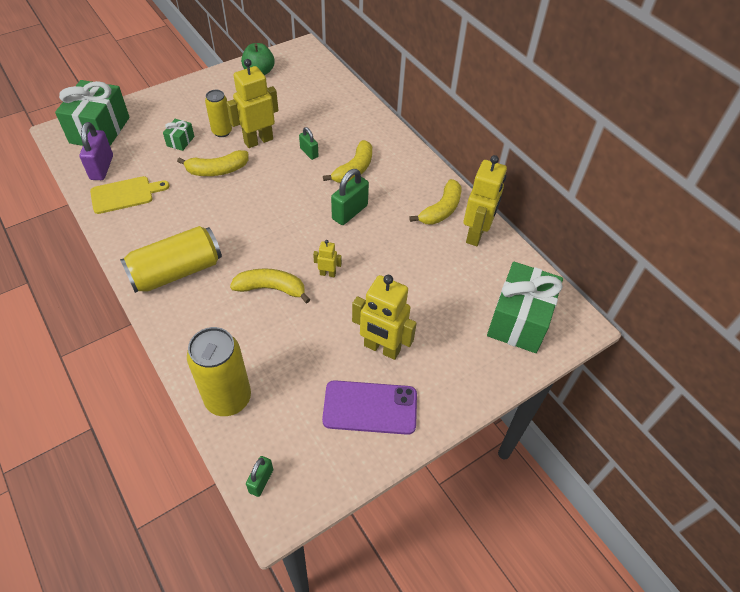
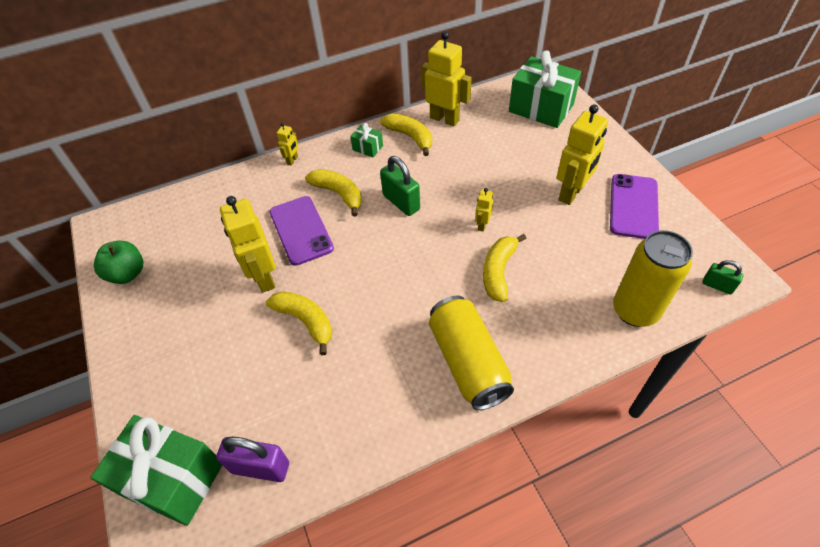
camera: 75 degrees left, 0 degrees up
(125, 194) = (324, 430): yellow cutting board -> none
(180, 141) = (236, 365): green gift -> green gift (367, 148)
(217, 170) = (305, 321): yellow banana -> yellow banana turned 45 degrees counterclockwise
(222, 132) = (234, 316): yellow can -> none
(309, 153) = (301, 230): green padlock -> purple phone
(391, 134) = (292, 160): none -> yellow robot

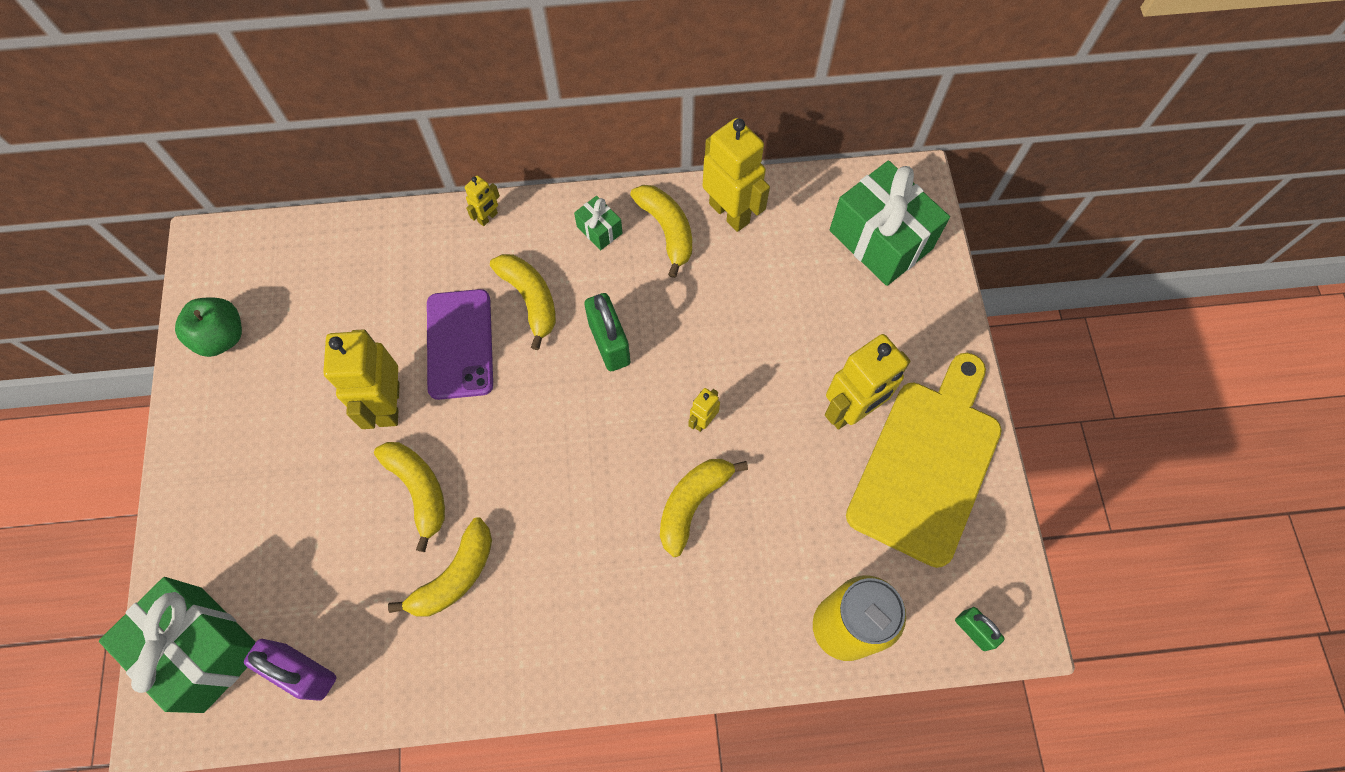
camera: 15 degrees right, 15 degrees up
(353, 365) = (455, 575): none -> yellow banana
(468, 362) = (596, 622): yellow can -> none
(633, 206) = (927, 463): purple phone -> yellow cutting board

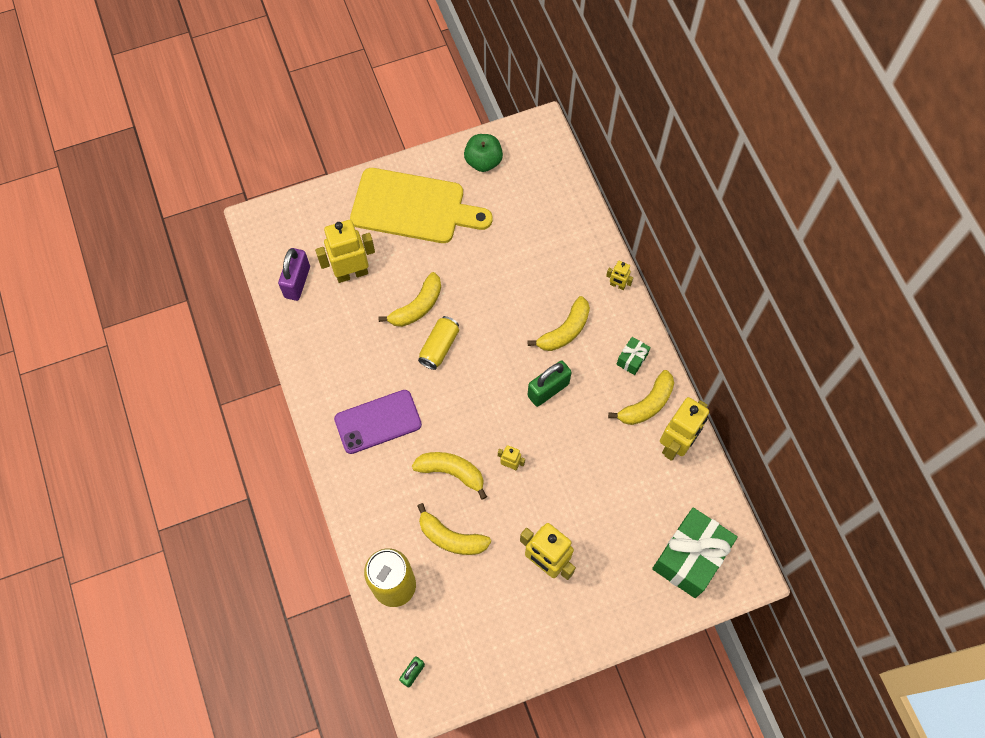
camera: 75 degrees right, 0 degrees up
(202, 648) = (298, 226): green gift -> none
(388, 404) = (467, 270): yellow robot -> yellow robot (351, 273)
(455, 575) = (370, 344): yellow banana -> yellow banana (451, 537)
(460, 344) = (519, 298): purple phone -> purple phone (378, 422)
(495, 473) = (439, 347): none -> yellow can
(927, 463) = (521, 622): yellow cutting board -> yellow cutting board (413, 207)

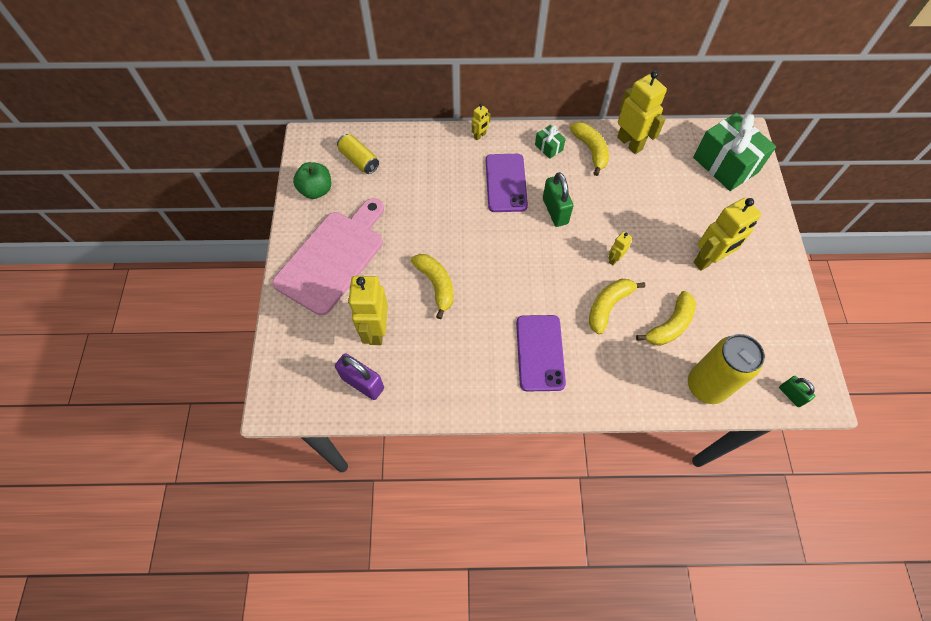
camera: 70 degrees left, 5 degrees down
(413, 207) = (333, 258): yellow cutting board -> pink cutting board
(439, 347) = (484, 279): yellow can -> yellow can (359, 160)
(565, 331) = (506, 183): yellow banana -> purple phone

